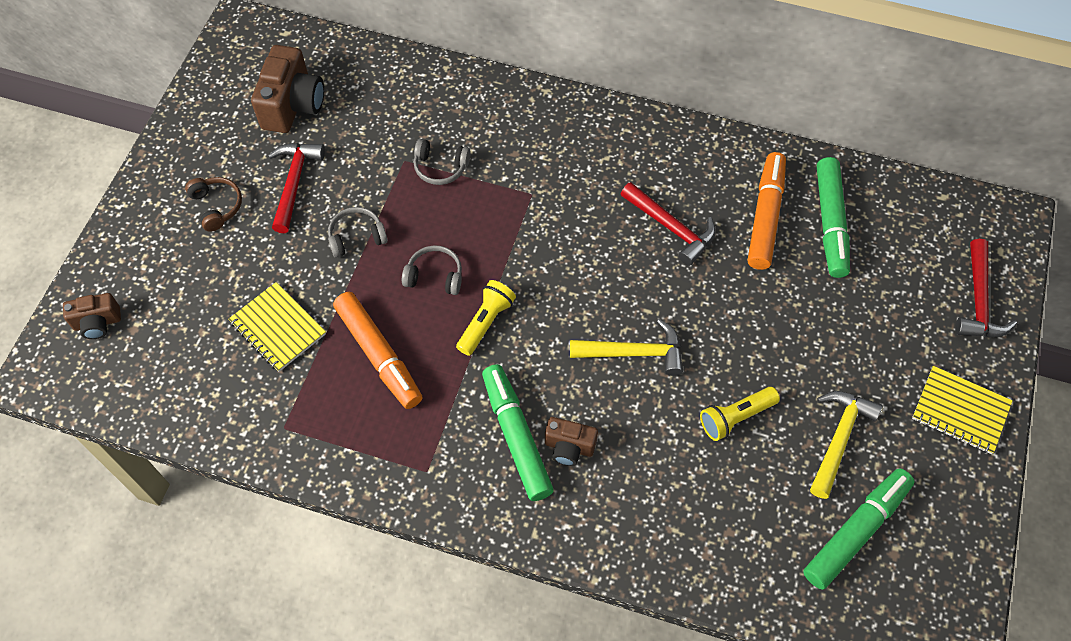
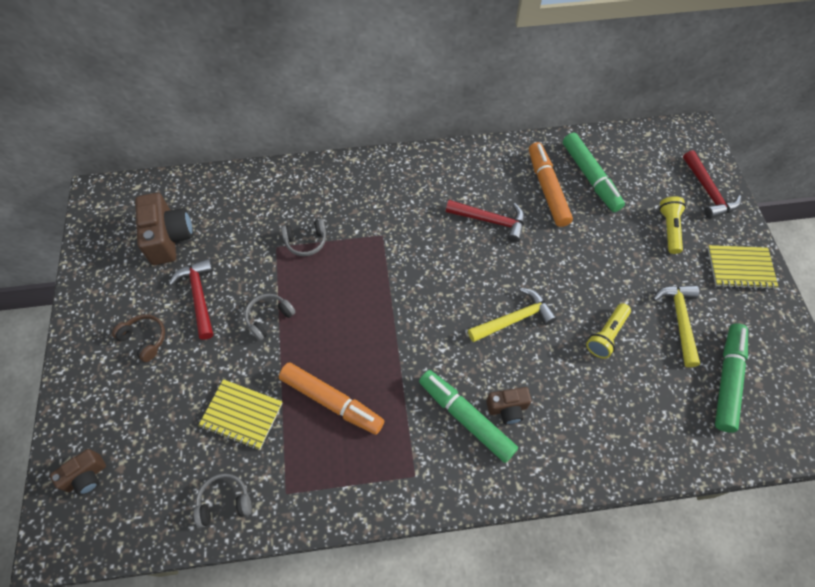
camera: 25 degrees left, 0 degrees up
(435, 276) = (343, 323): grey headphones -> grey headphones (224, 502)
(486, 322) = (399, 342): yellow flashlight -> yellow flashlight (669, 229)

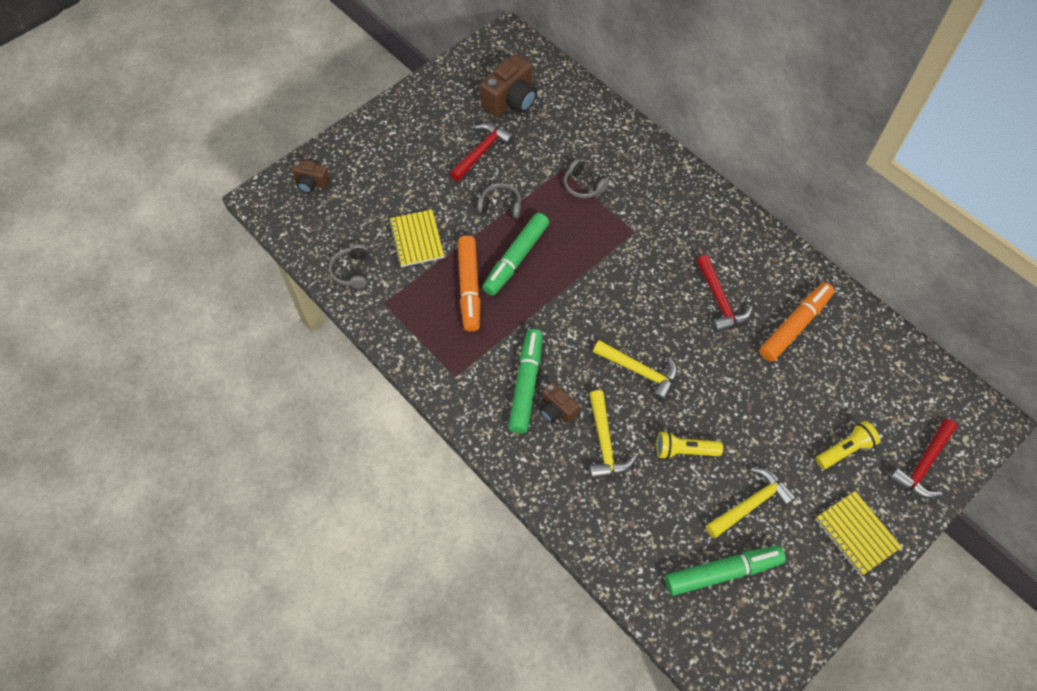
camera: 55 degrees right, 0 degrees up
(144, 339) = (424, 144): brown headphones -> none
(224, 502) = (351, 271): grey headphones -> grey headphones turned 135 degrees counterclockwise
(563, 391) = (604, 443): none -> yellow hammer
(590, 177) = (841, 354): green marker -> green marker (516, 259)

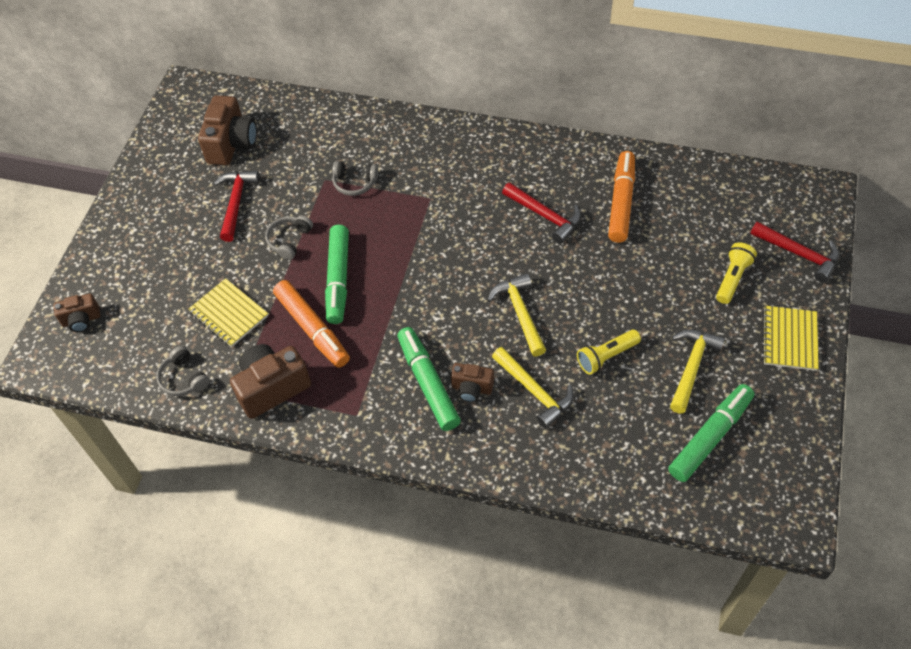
camera: 30 degrees left, 5 degrees down
(408, 317) = (272, 388): none -> brown camera
(500, 205) = (289, 240): grey headphones -> grey headphones turned 45 degrees counterclockwise
(639, 371) = (520, 313): yellow hammer -> yellow hammer turned 105 degrees counterclockwise
(856, 534) = (789, 339): yellow notebook -> yellow notebook turned 75 degrees clockwise
(923, 464) = (799, 254): red hammer -> red hammer turned 60 degrees counterclockwise

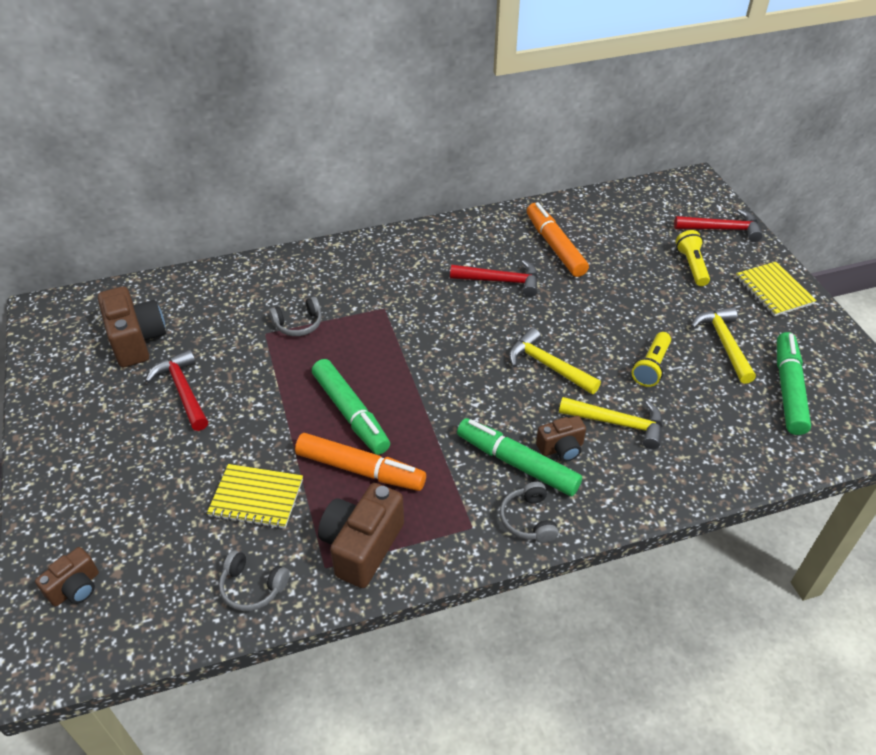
camera: 35 degrees left, 10 degrees down
(289, 240) = (270, 400): grey headphones -> grey headphones (528, 519)

